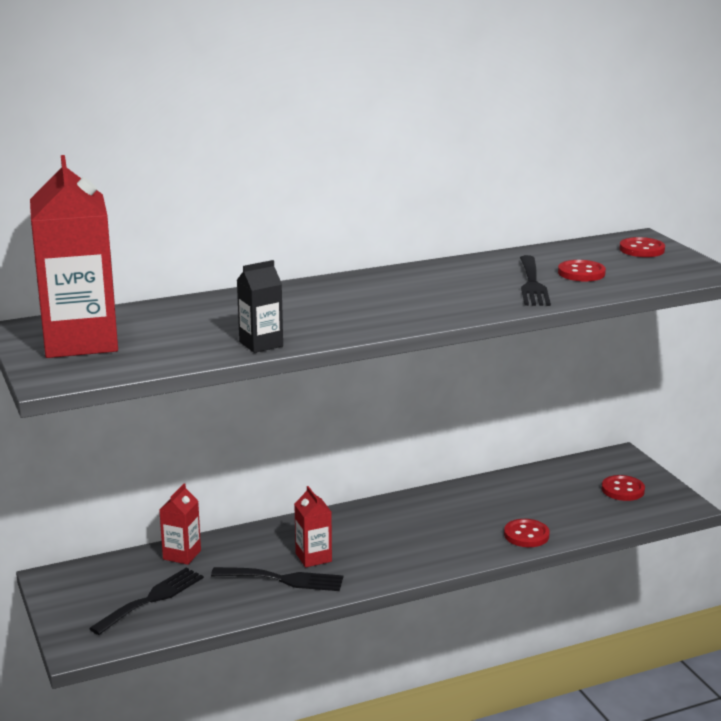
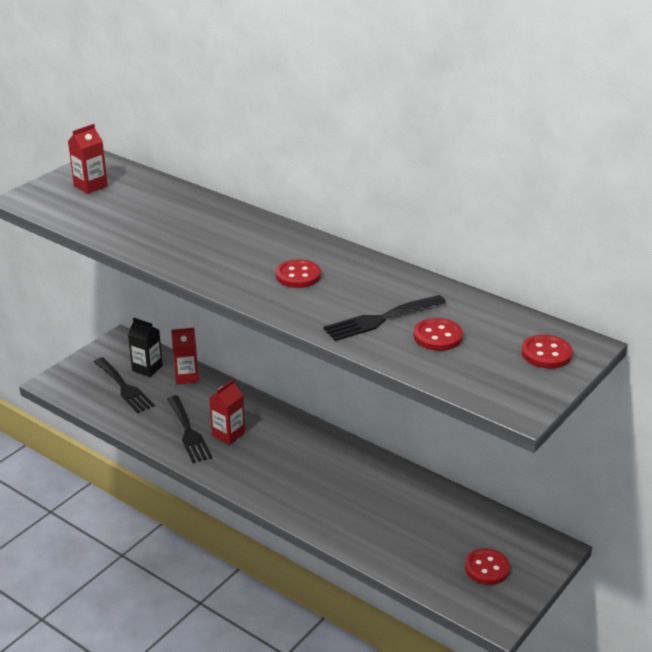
camera: 60 degrees right, 10 degrees up
(80, 341) = (90, 186): red carton -> red carton, size x0.47
(152, 599) = (124, 387): black fork -> black fork turned 45 degrees clockwise
(261, 344) = (138, 245): black carton -> black carton (147, 368)
(526, 535) = (352, 532): red button -> red button (298, 276)

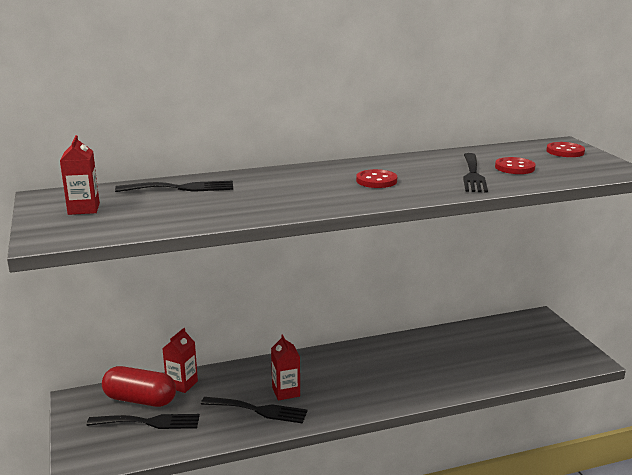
camera: 55 degrees left, 10 degrees down
(147, 368) = (140, 400): black carton -> red capsule
(175, 201) = (181, 188): none -> black fork
(487, 568) = (541, 345): red button -> none

